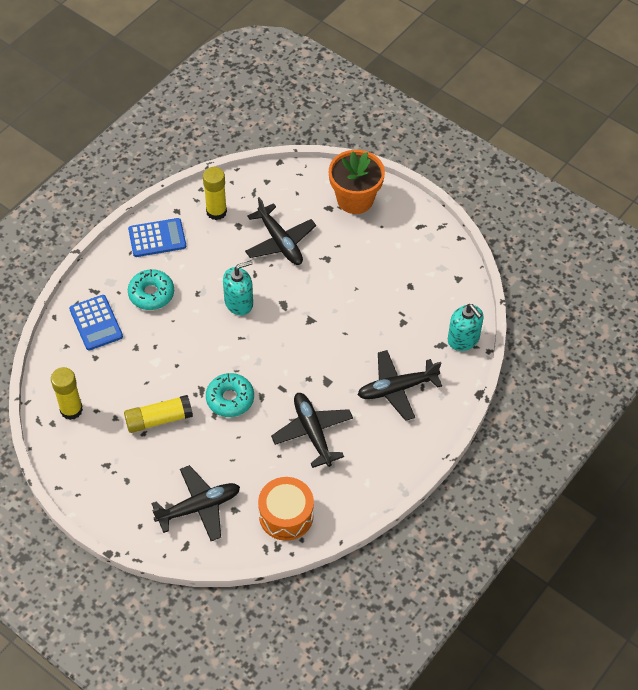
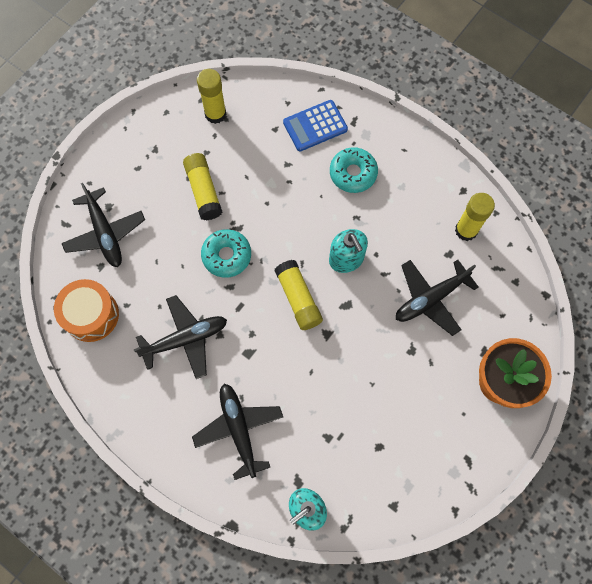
camera: 90 degrees right, 15 degrees up
(157, 238) = (424, 174): blue calculator -> none
(276, 341) = (298, 298): none -> yellow glue stick

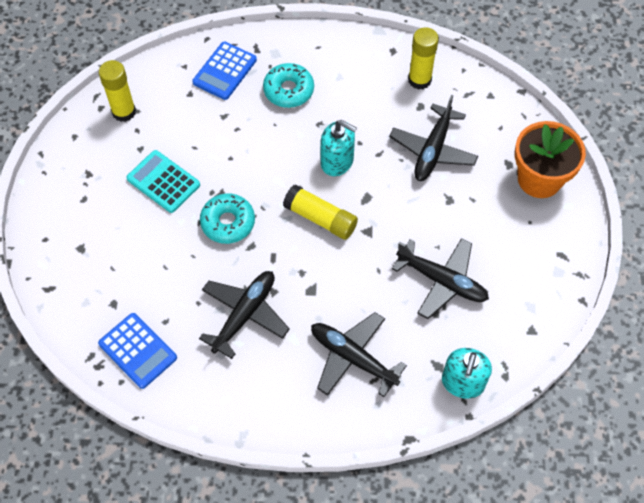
camera: 35 degrees left, 10 degrees down
(91, 315) = (137, 351): orange drum -> blue calculator
(105, 233) = (96, 273): black plane -> black plane (442, 281)
(203, 191) = (163, 182): yellow glue stick -> turquoise calculator

